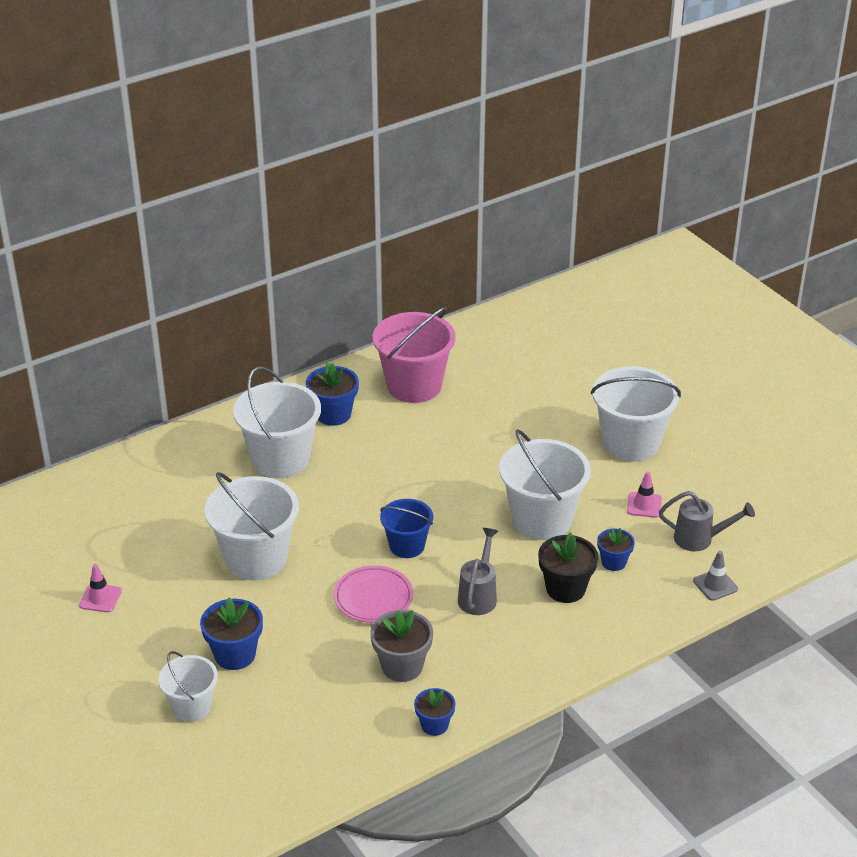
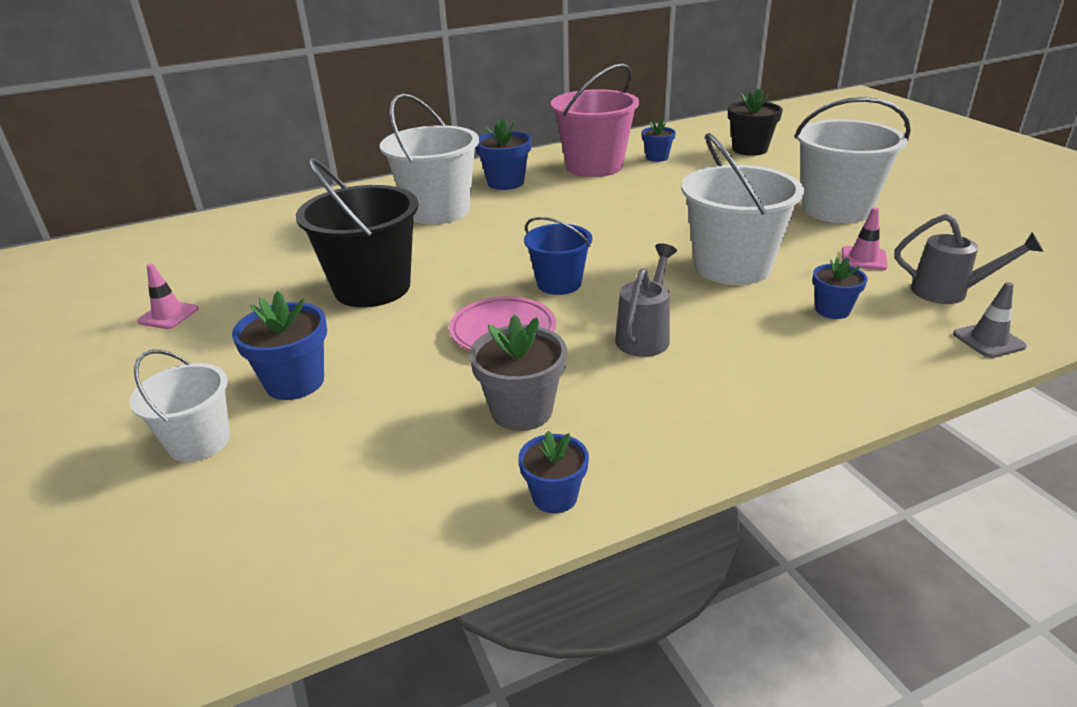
camera: 10 degrees right, 5 degrees down
(256, 559) = (372, 288): white bucket -> black bucket
(473, 369) = (657, 157): none -> blue flower pot
(565, 589) = (767, 334): black flower pot -> black flower pot (750, 149)

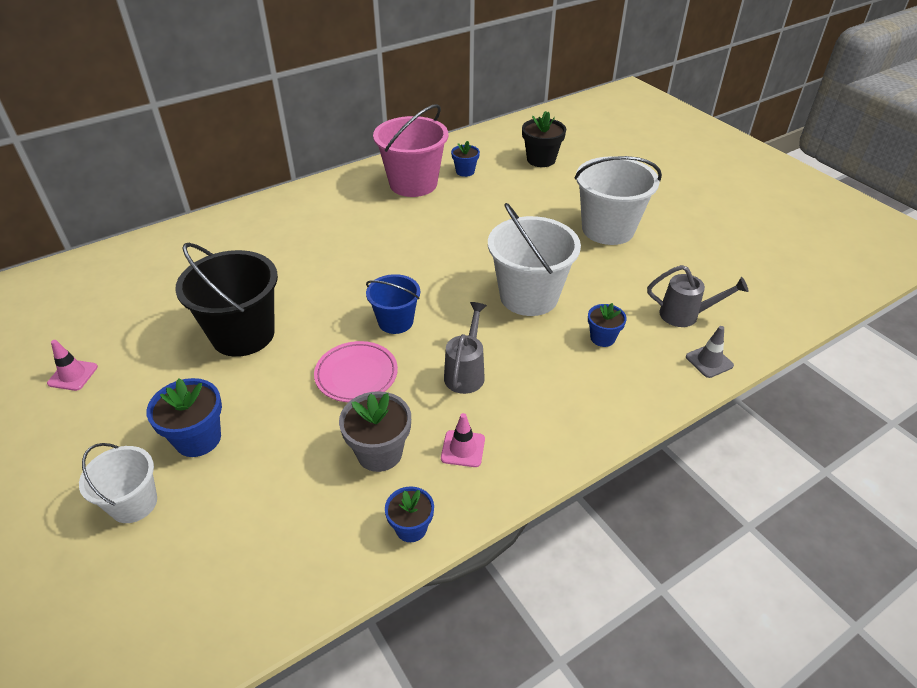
camera: 10 degrees left, 10 degrees up
(438, 211) = (285, 243): white bucket -> none
(505, 182) = (339, 206): blue flower pot -> none
(863, 259) = (626, 283): pink traffic cone -> pink traffic cone (463, 449)

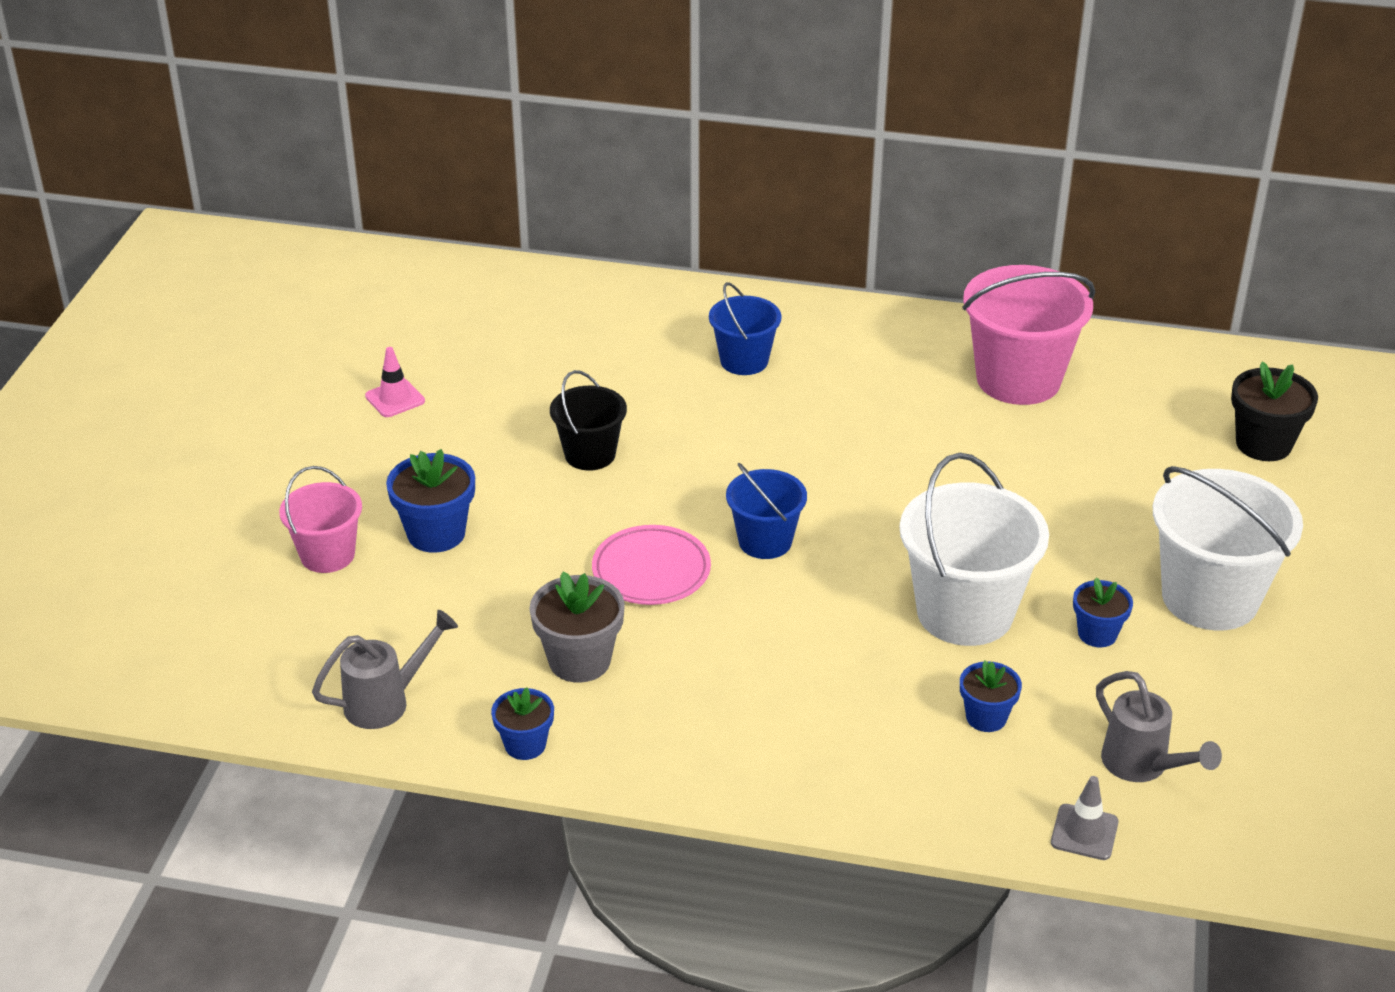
camera: 45 degrees right, 5 degrees down
(134, 503) = (327, 555): white bucket -> pink bucket
(243, 334) = (590, 454): black bucket -> black bucket, size x0.58
(272, 241) = (744, 361): none -> blue bucket
(463, 449) = (663, 714): pink traffic cone -> none
(465, 171) = (1118, 401): blue flower pot -> blue flower pot (1097, 634)
(466, 372) = (770, 645): grey watering can -> grey watering can (387, 701)

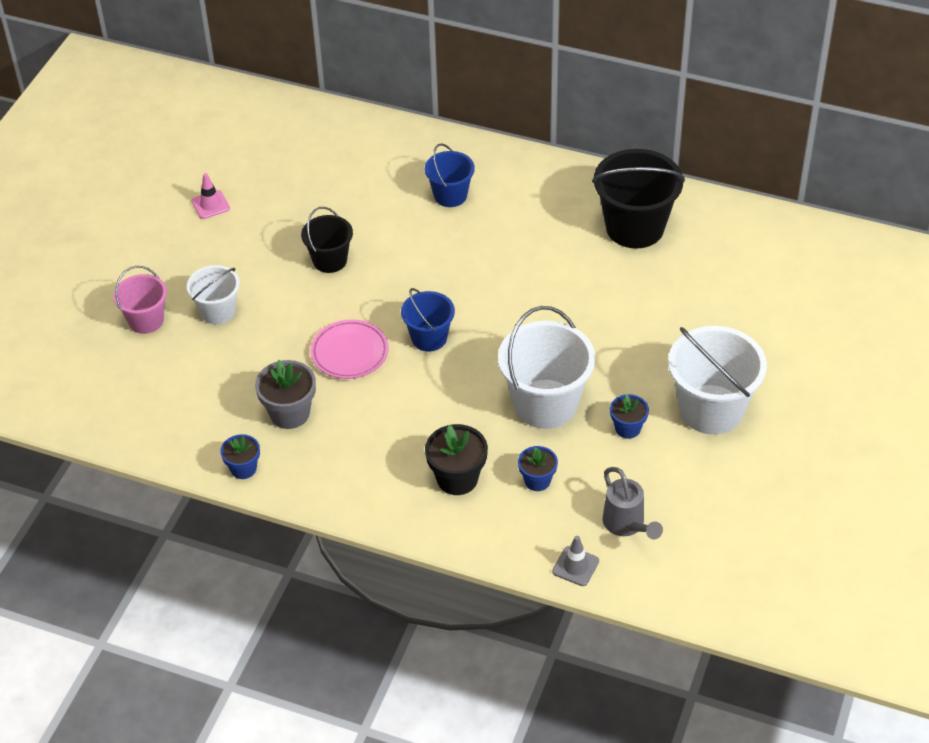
camera: 10 degrees right, 10 degrees up
(387, 701) = (164, 430): grey watering can -> none
(436, 533) = (218, 311): blue flower pot -> white bucket
(1018, 379) = (635, 227): pink bucket -> black bucket
(1263, 444) = (788, 295): black flower pot -> black flower pot (457, 478)

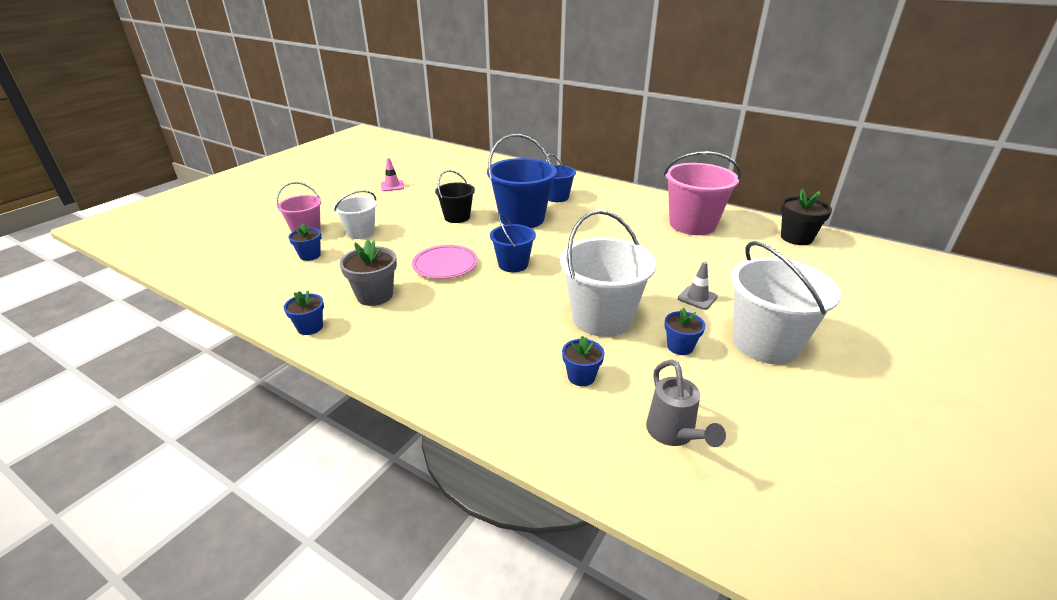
camera: 10 degrees right, 15 degrees down
(178, 363) = (310, 255): none -> blue flower pot
(416, 250) = (522, 218): none -> blue bucket
(457, 478) = (501, 363): black flower pot -> black flower pot (796, 238)
(575, 566) = (608, 469): grey traffic cone -> grey traffic cone (697, 298)
(635, 227) = (692, 224): black bucket -> pink bucket

